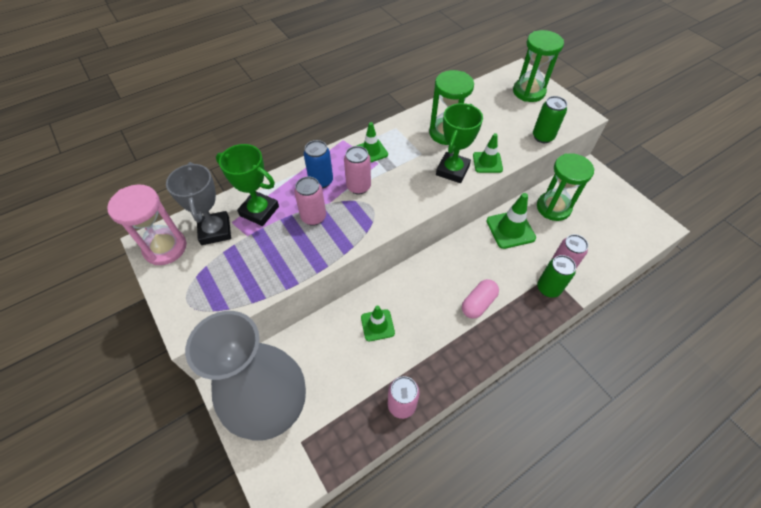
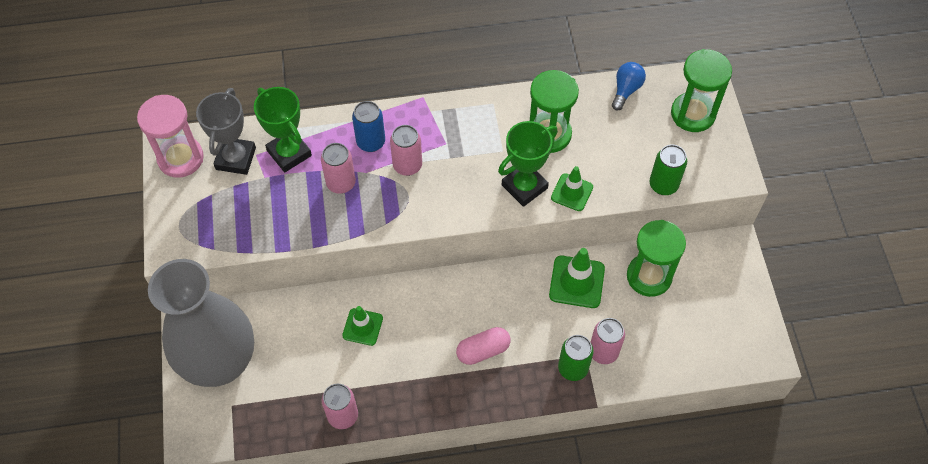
camera: 25 degrees right, 5 degrees up
(371, 151) = (446, 125): green traffic cone -> none
(477, 92) = (626, 90): none -> blue light bulb

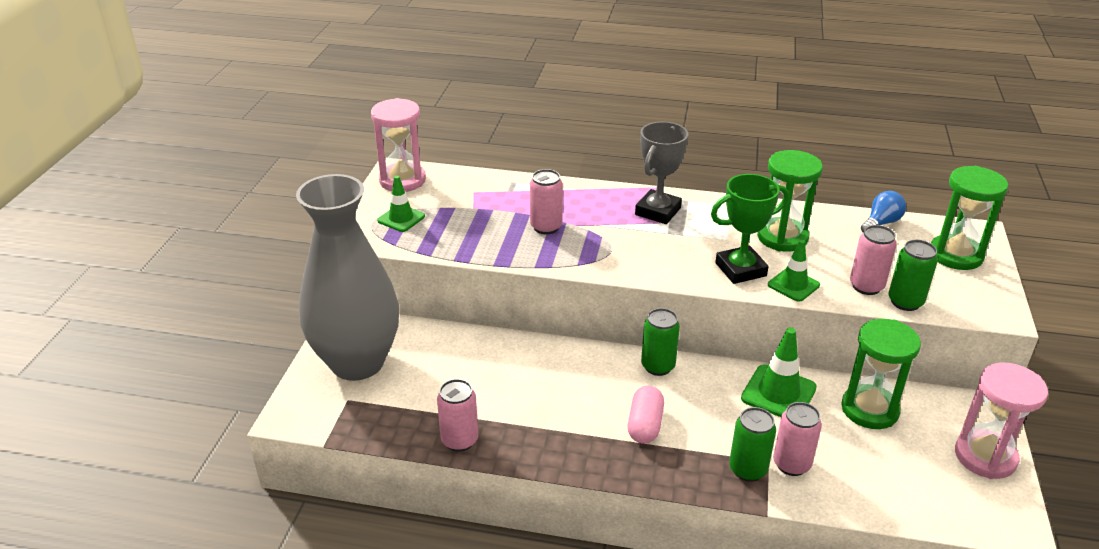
camera: 20 degrees right, 25 degrees down
(235, 158) = (453, 190): grey trophy -> grey trophy (657, 211)
(289, 153) = (506, 197): green trophy -> none
(362, 327) = (519, 371): green traffic cone -> green traffic cone (401, 218)
(371, 142) = (590, 206): blue can -> none
(407, 165) = (620, 229): pink can -> pink can (866, 286)
(474, 284) = (658, 366): none -> green can
(483, 350) = (644, 425): pink capsule -> pink capsule turned 75 degrees counterclockwise
(740, 296) = (985, 457): none -> pink hourglass

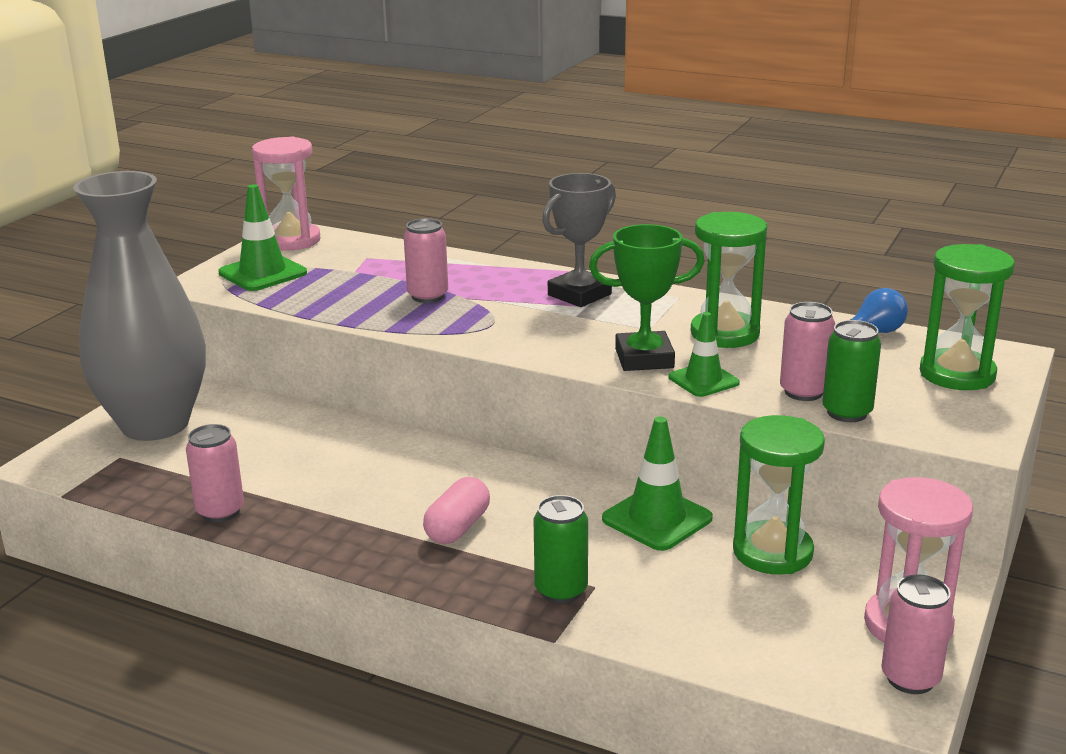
camera: 15 degrees right, 10 degrees down
(401, 218) = (263, 273): green traffic cone -> green traffic cone, size x1.51
(658, 366) = (515, 472): green can -> none
(791, 464) = (624, 593): pink can -> pink can (910, 678)

